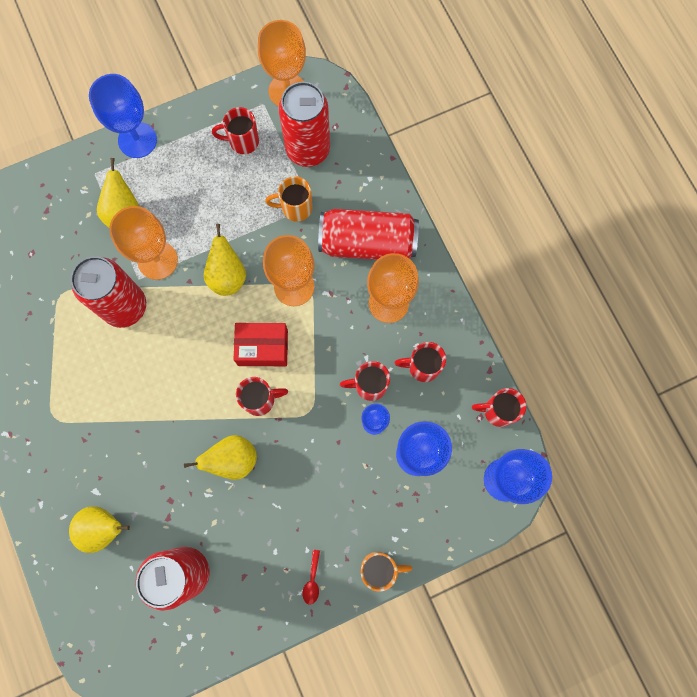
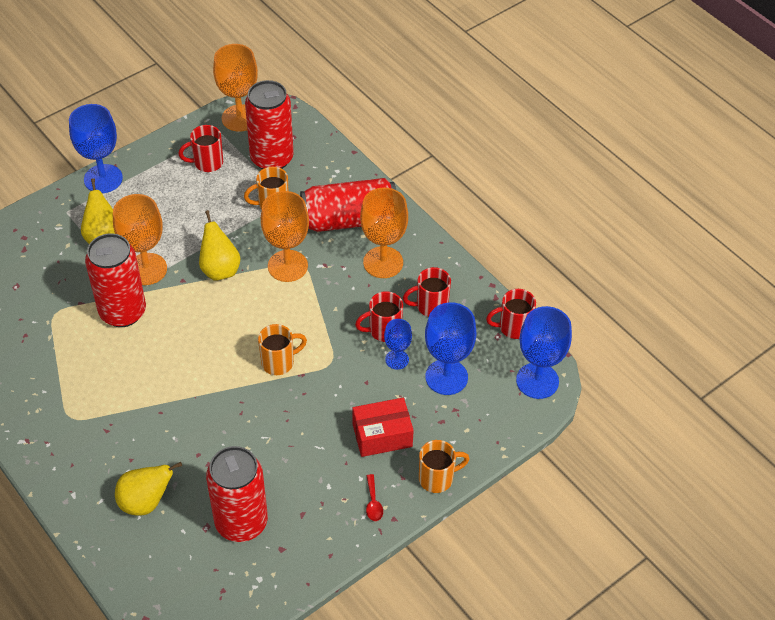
camera: 15 degrees left, 25 degrees down
(233, 460) = (264, 417): yellow pear -> none
(260, 400) = (279, 362): red mug -> orange mug
(263, 348) = (270, 320): red box -> red box (382, 435)

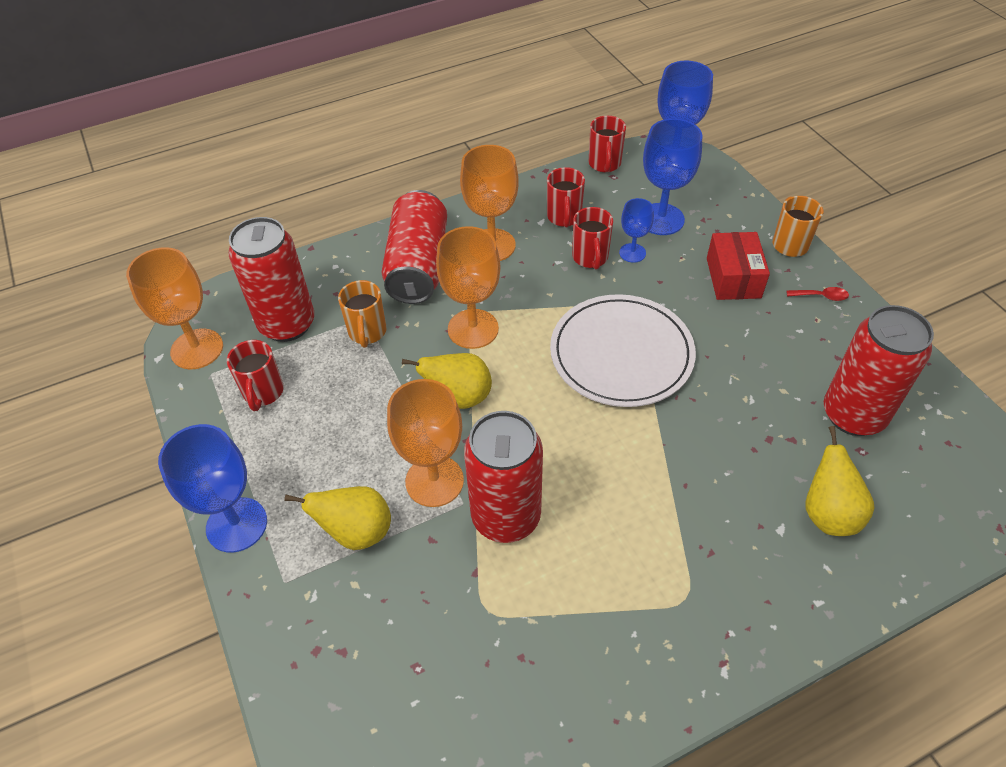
camera: 75 degrees left, 0 degrees up
(279, 362) = (621, 353): orange mug -> white plate

